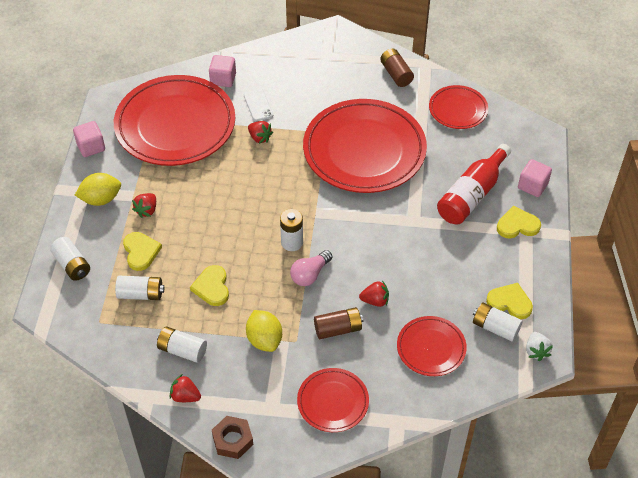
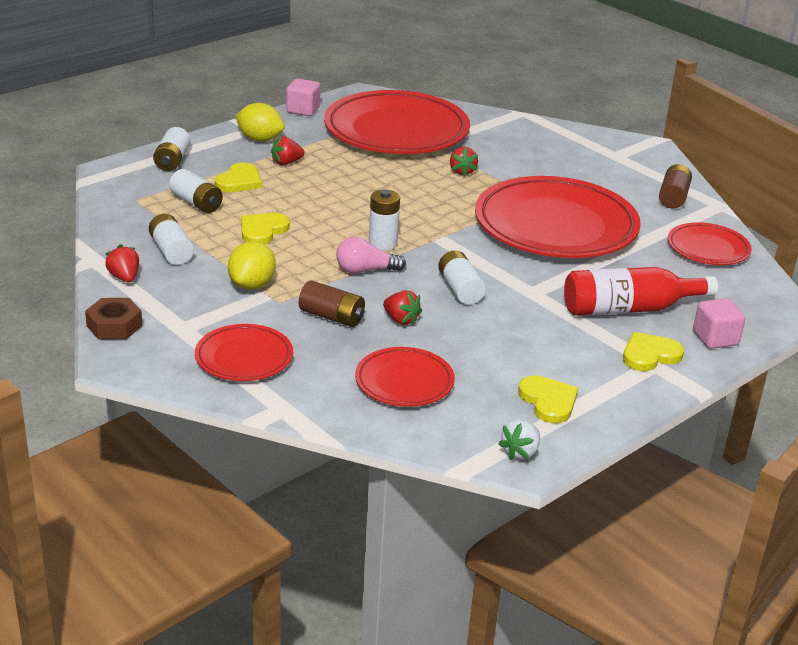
camera: 40 degrees right, 20 degrees down
(223, 79) = (486, 126): pink cube -> none
(258, 105) = (494, 153): white phone -> none
(495, 327) = (500, 409): white battery -> white battery (460, 289)
(517, 225) = (650, 355): yellow heart -> yellow heart turned 60 degrees counterclockwise

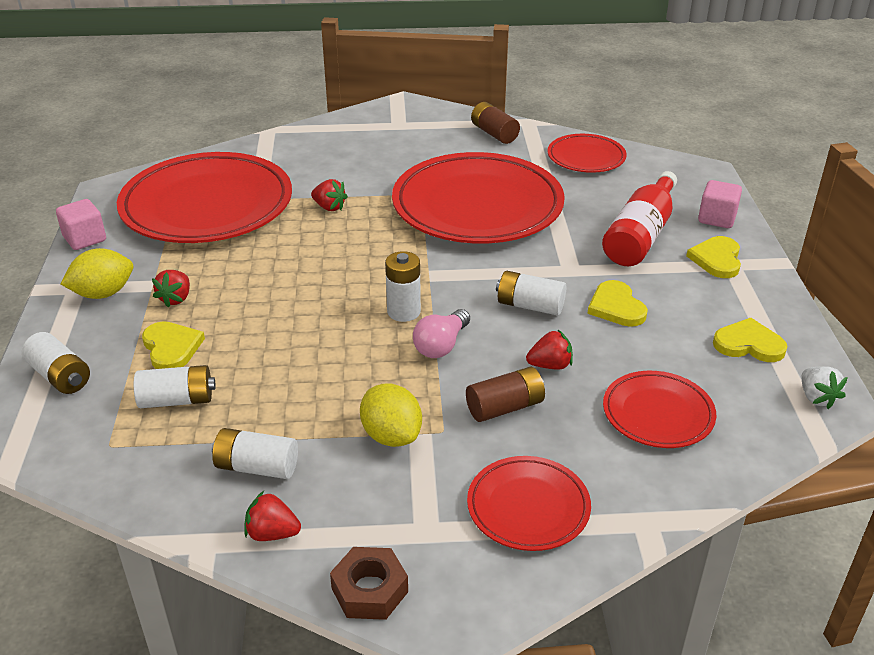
camera: 50 degrees left, 5 degrees up
(262, 231) = (292, 378): yellow heart -> yellow heart (616, 307)

